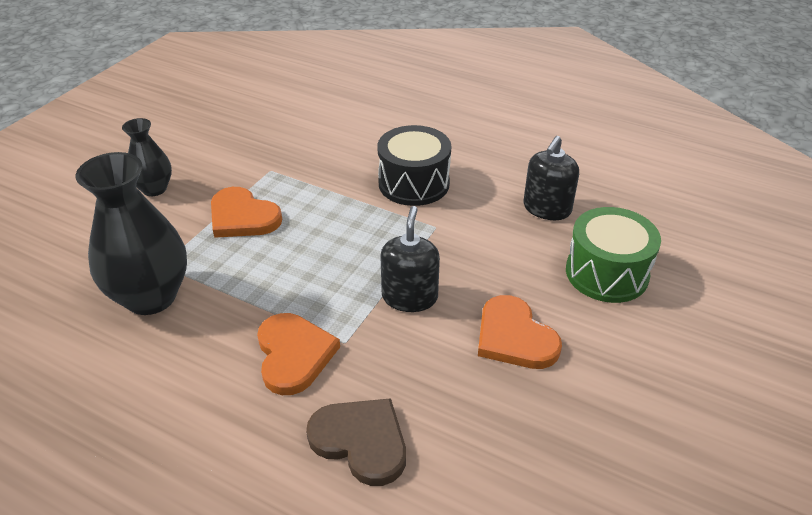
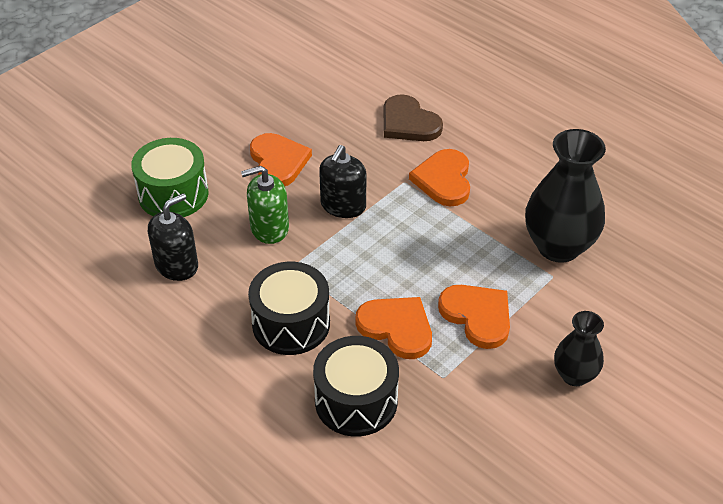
camera: 165 degrees left, 5 degrees up
(317, 196) = (397, 328): none -> orange heart
(338, 146) = (356, 401): none -> black drum
(479, 257) = (269, 228): none -> green soap dispenser

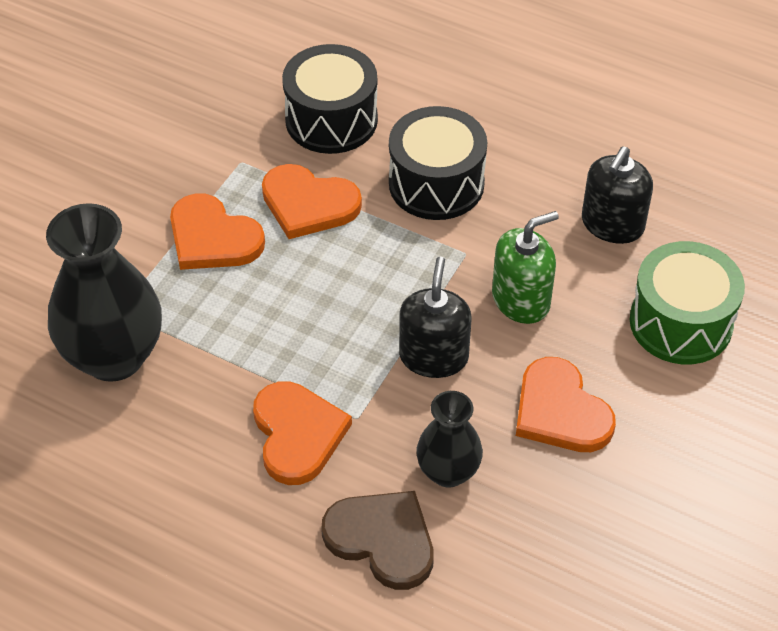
camera: 165 degrees right, 5 degrees up
(574, 375) = (89, 193): black vase -> black vase (448, 472)

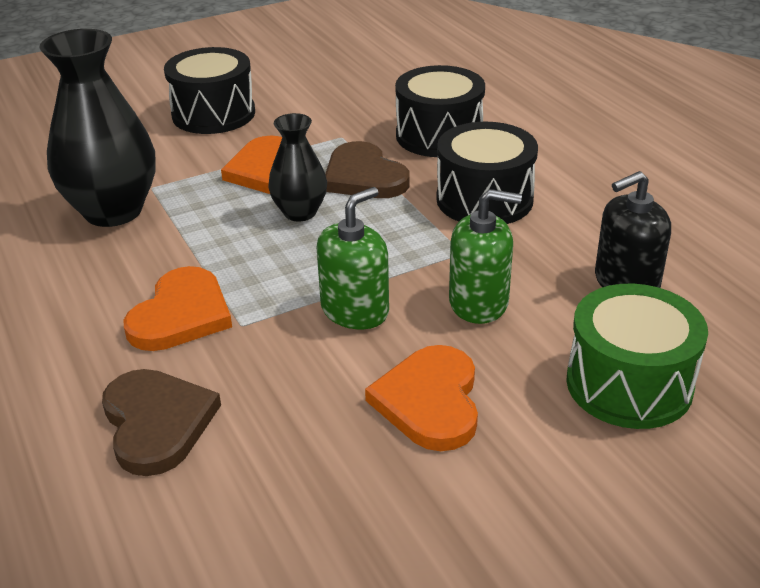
camera: 35 degrees right, 15 degrees down
(81, 186) = (213, 114): none -> black drum
(308, 204) = (364, 176): orange heart -> brown heart
(433, 356) = (355, 310): black soap dispenser -> green soap dispenser
(448, 472) = (273, 399): black vase -> black vase (300, 212)

